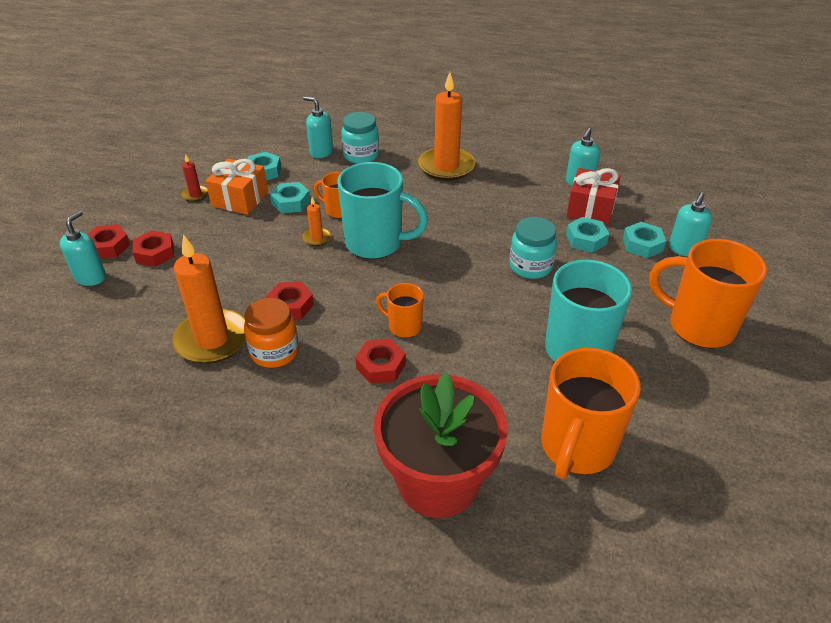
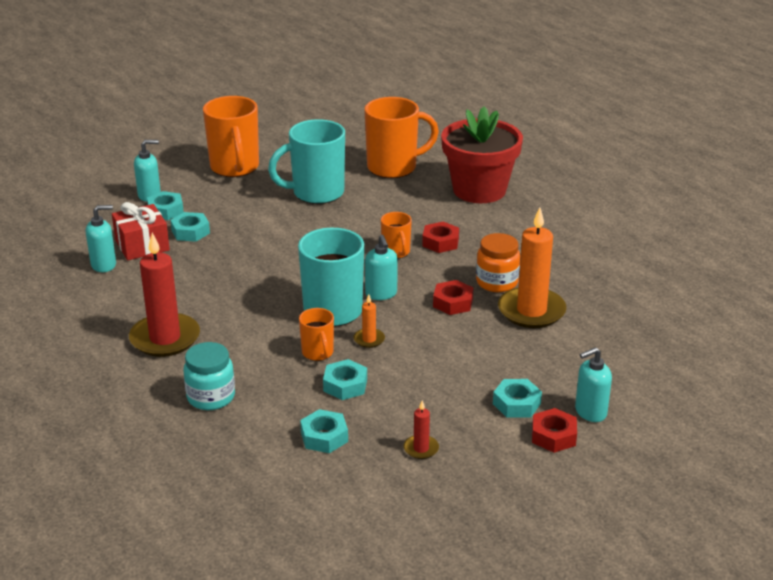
camera: 135 degrees left, 10 degrees down
(155, 253) = (516, 404): red nut -> turquoise nut
(240, 199) = (385, 417): orange gift -> none
(321, 152) = (239, 426): turquoise soap dispenser -> turquoise soap dispenser (381, 294)
(446, 167) = (165, 338): orange candle -> red candle
(530, 266) = (258, 238): turquoise jar -> none

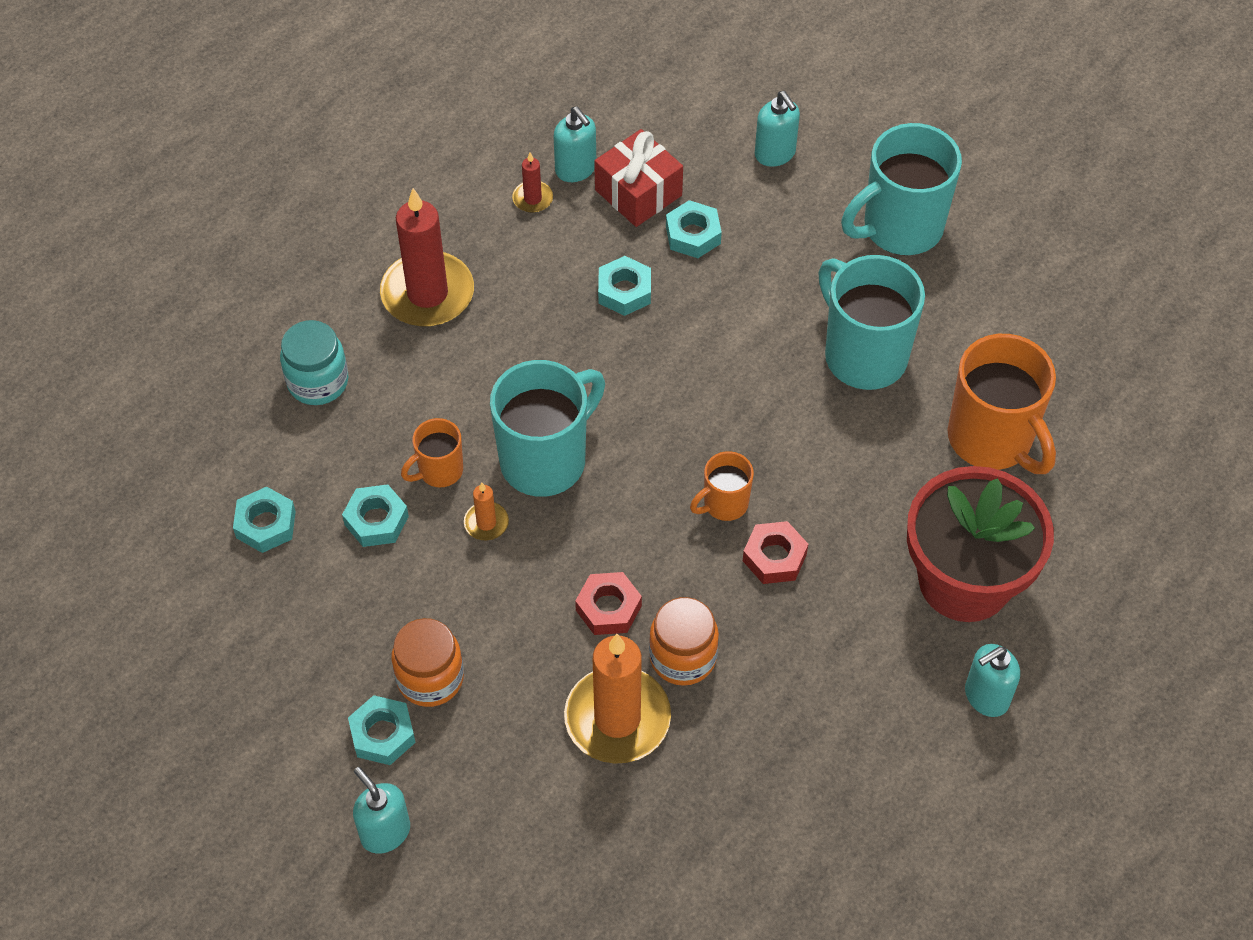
camera: 75 degrees right, 25 degrees up
(166, 210) = (740, 187): turquoise nut -> turquoise nut (624, 291)
(235, 168) = (900, 228): orange mug -> turquoise mug
(381, 294) = (604, 511): turquoise soap dispenser -> turquoise soap dispenser (986, 696)
(421, 449) = (264, 637): red candle -> red candle (532, 199)
(480, 378) = (430, 678): none -> orange jar
(553, 436) = (322, 791): red nut -> none

